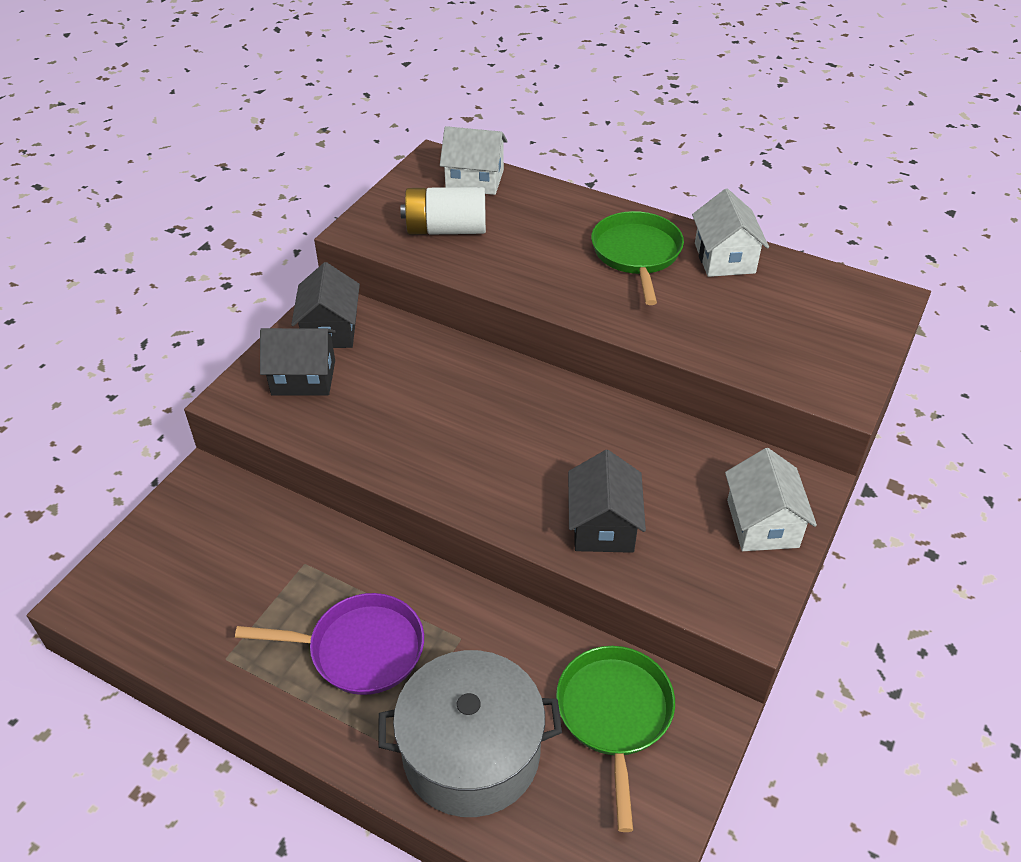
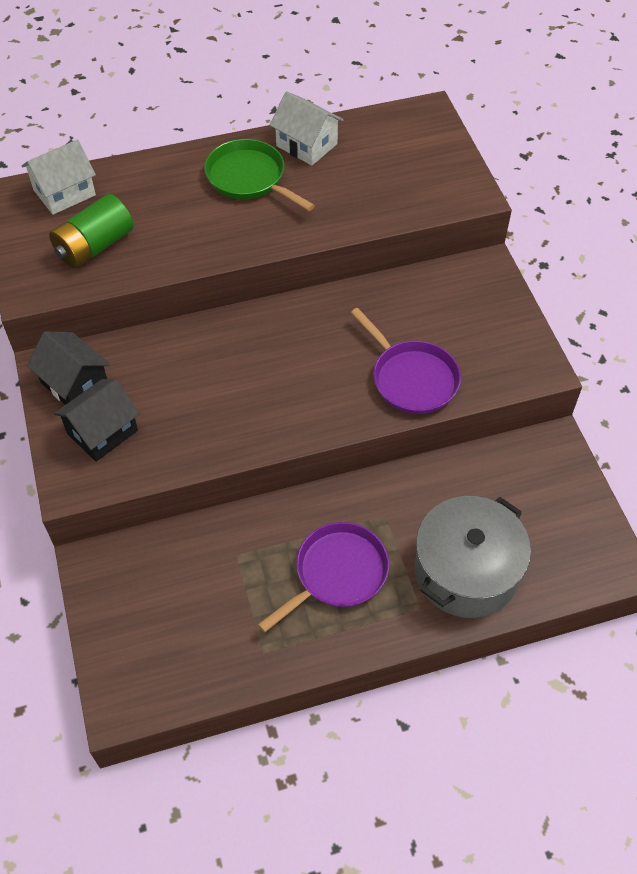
camera: 45 degrees left, 10 degrees up
(446, 229) = (95, 246): white battery -> green battery
(603, 525) = (411, 378): black house -> purple pan
(614, 714) = (512, 484): green pan -> none
(762, 523) = (490, 309): white house -> none

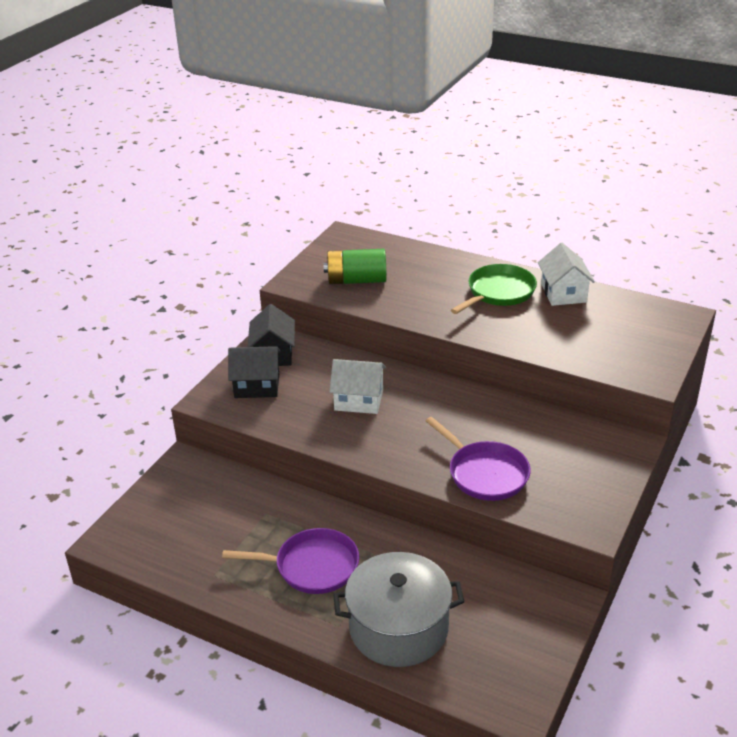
camera: 45 degrees right, 20 degrees down
(64, 192) = (374, 247): white house -> white house (359, 400)
(249, 178) = (498, 292): green pan -> green pan turned 45 degrees clockwise
(411, 378) = (485, 473): purple pan -> purple pan turned 45 degrees counterclockwise

